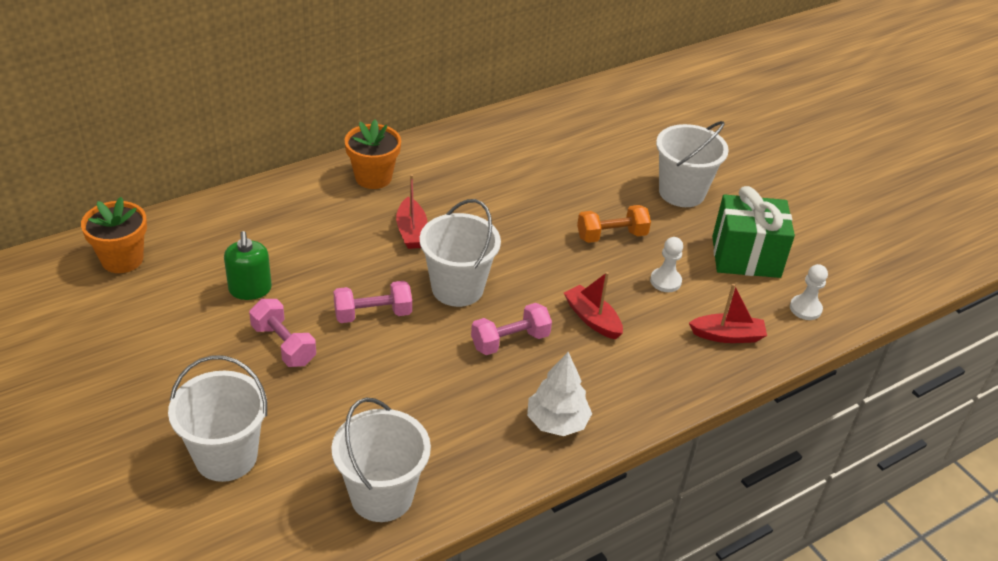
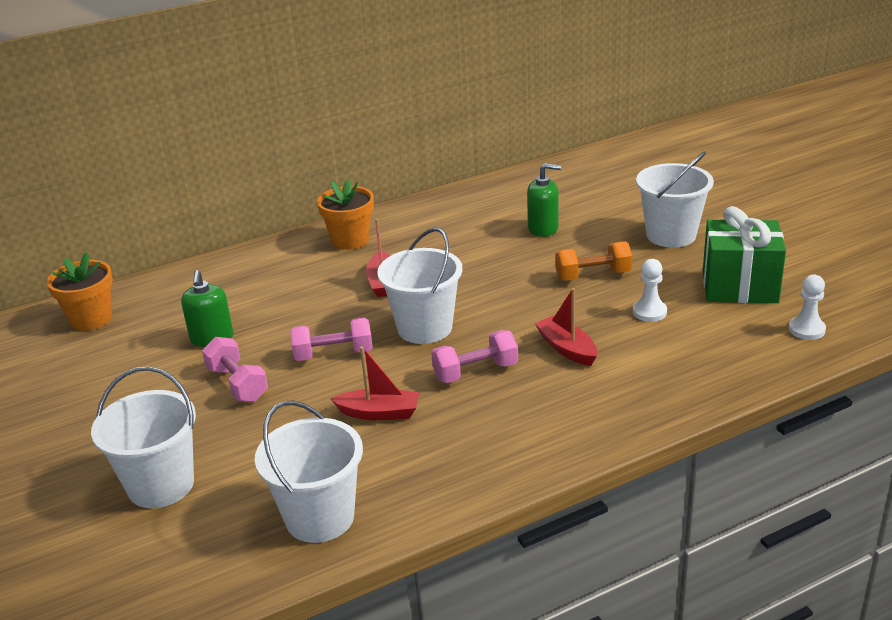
camera: 10 degrees right, 10 degrees down
(557, 422) = (520, 444): white tree -> none
(561, 176) = (543, 228): none -> green soap dispenser
(727, 336) = (717, 357): red boat -> red boat (379, 413)

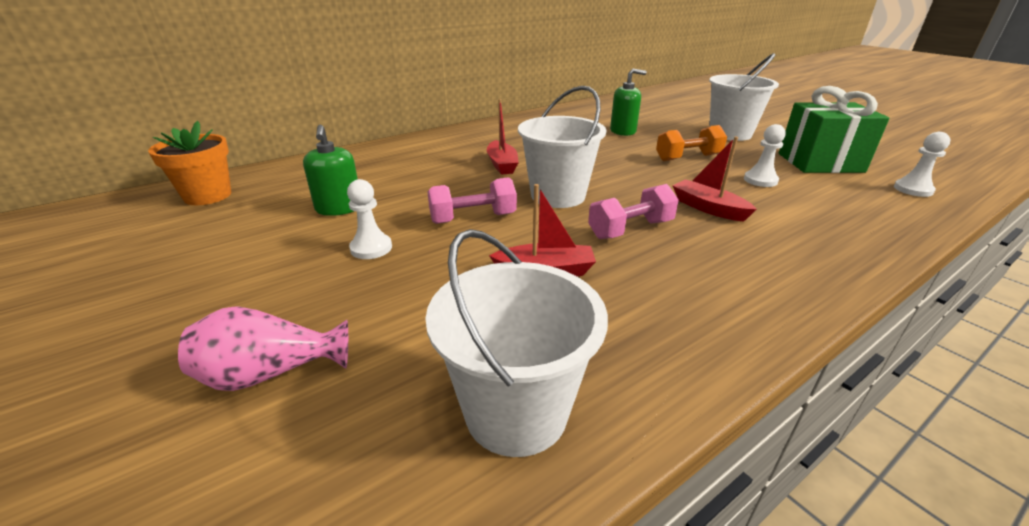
camera: 10 degrees left, 0 degrees up
(161, 485) = (270, 373): white bucket -> pink vase
(237, 384) = (371, 248): pink dumbbell -> white pawn
(350, 240) = (461, 139): orange flower pot -> none

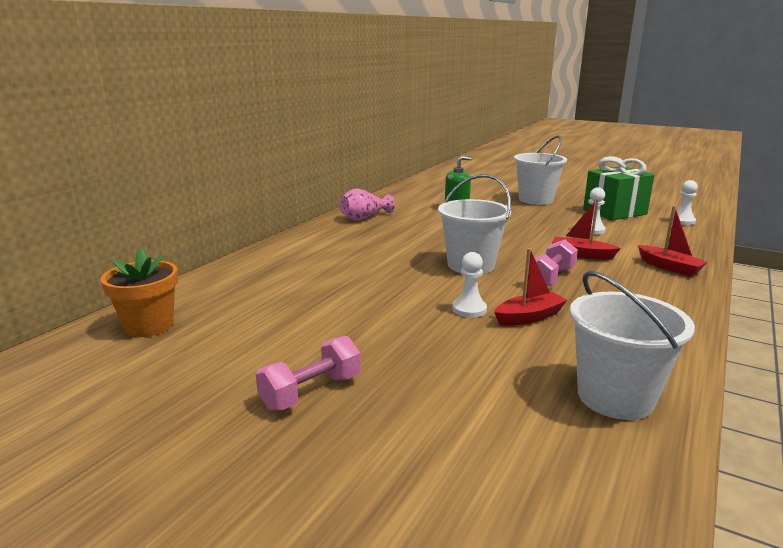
camera: 25 degrees left, 10 degrees down
(270, 373) = (430, 427): pink vase -> pink vase (364, 217)
(339, 208) = (303, 309): green soap dispenser -> none
(371, 248) = (379, 332): white pawn -> white pawn (469, 309)
(473, 218) = (429, 294): pink dumbbell -> pink dumbbell (311, 392)
(502, 164) = (395, 250): red boat -> red boat (669, 267)
(688, 158) = (528, 222): orange dumbbell -> none

